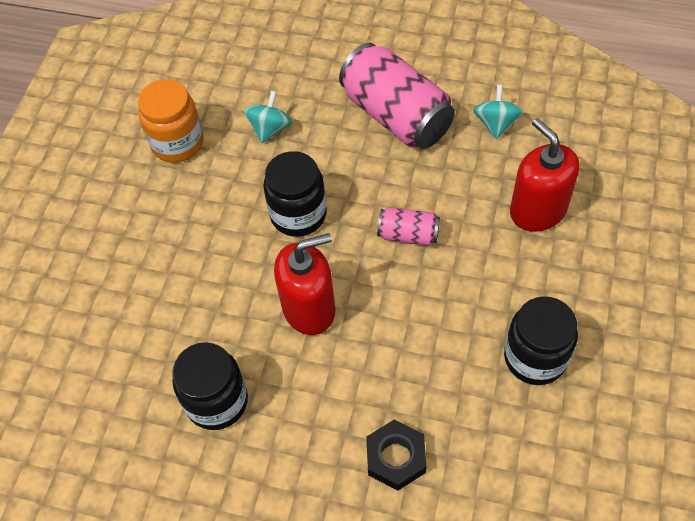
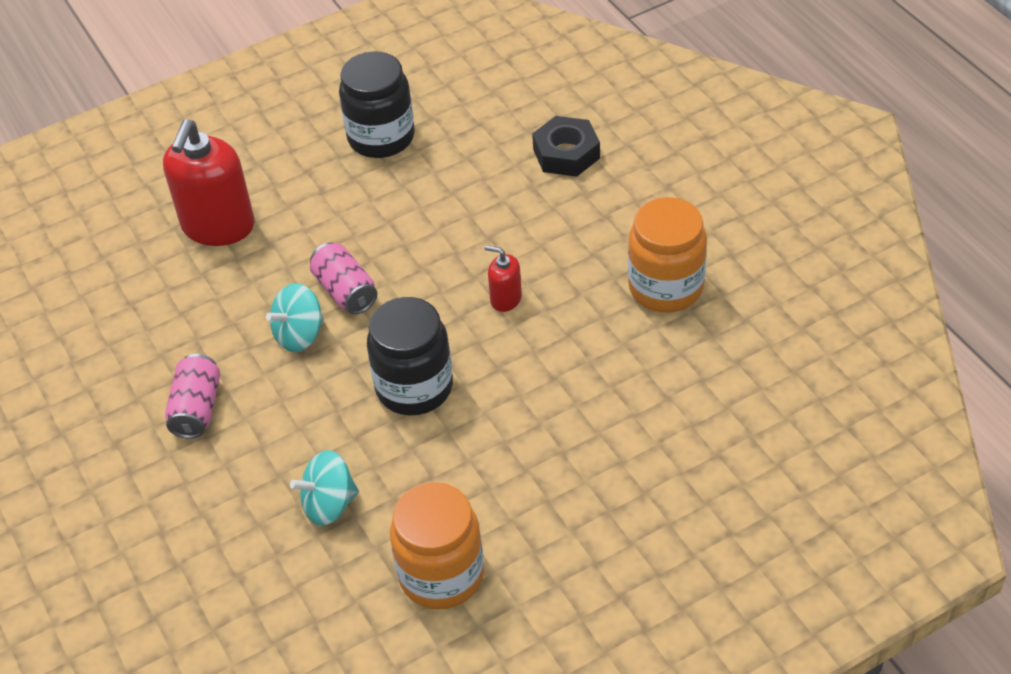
camera: 135 degrees left, 10 degrees down
(217, 401) = (665, 287): black jar -> orange jar
(309, 308) = (505, 299): red soap dispenser -> red soap dispenser, size x0.47
(396, 115) = (197, 408): pink can -> pink can, size x0.49
(496, 124) = (130, 323): turquoise spinning top -> turquoise spinning top (299, 335)

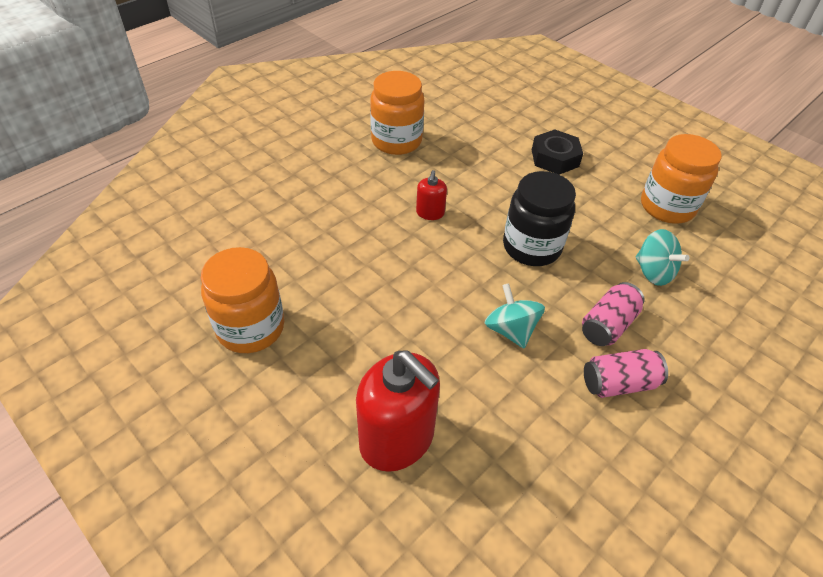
camera: 110 degrees left, 0 degrees up
(218, 226) = (397, 439): red soap dispenser -> red soap dispenser turned 45 degrees clockwise
(299, 335) = (510, 330): turquoise spinning top -> turquoise spinning top turned 150 degrees counterclockwise
(345, 291) = (452, 310): pink can -> pink can (607, 325)
(381, 137) = (250, 328): black jar -> orange jar
(566, 154) = (267, 202): black nut -> black nut (555, 158)

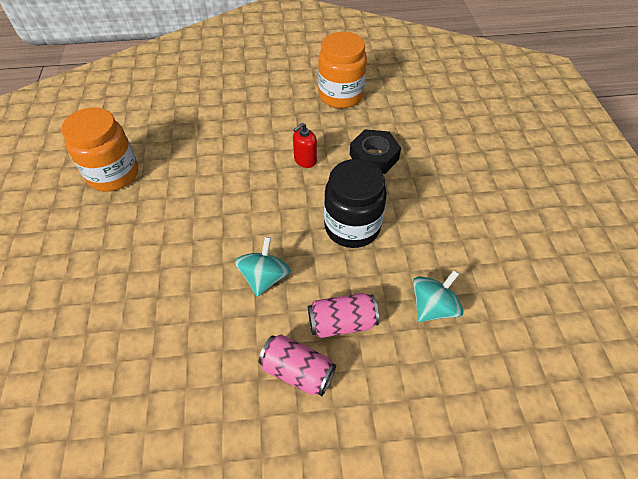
camera: 40 degrees right, 5 degrees up
(397, 439) = (113, 298): red soap dispenser -> none
(555, 158) = (455, 168): black nut -> black nut (374, 157)
(653, 272) = (433, 307): turquoise spinning top -> turquoise spinning top turned 135 degrees counterclockwise
(667, 207) = (514, 261): orange jar -> none

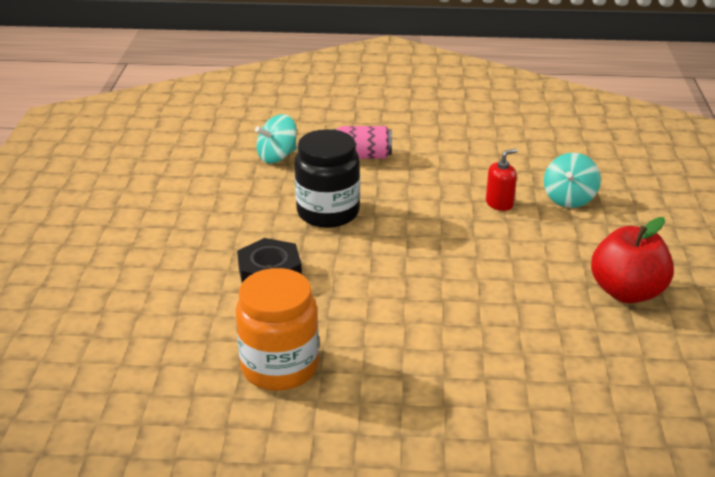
camera: 170 degrees left, 20 degrees down
(113, 174) = (626, 292): orange jar -> red apple
(264, 277) = (429, 187): turquoise spinning top -> turquoise spinning top (569, 198)
(297, 371) = (406, 138): pink can -> none
(305, 160) = (364, 280): red soap dispenser -> red soap dispenser (499, 203)

